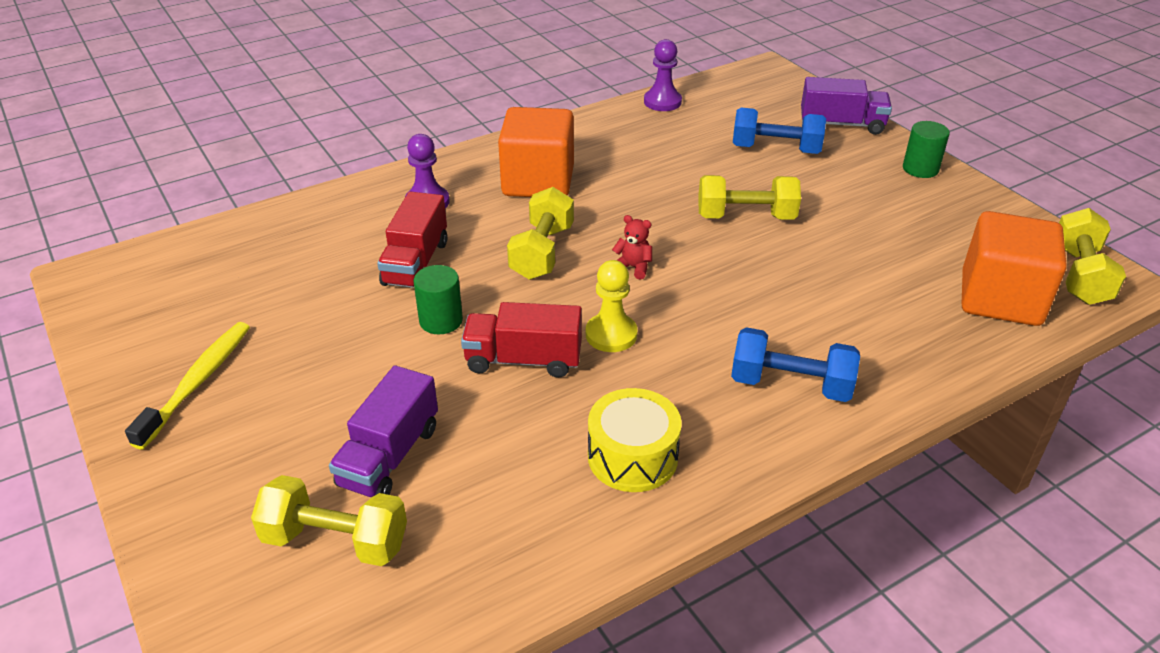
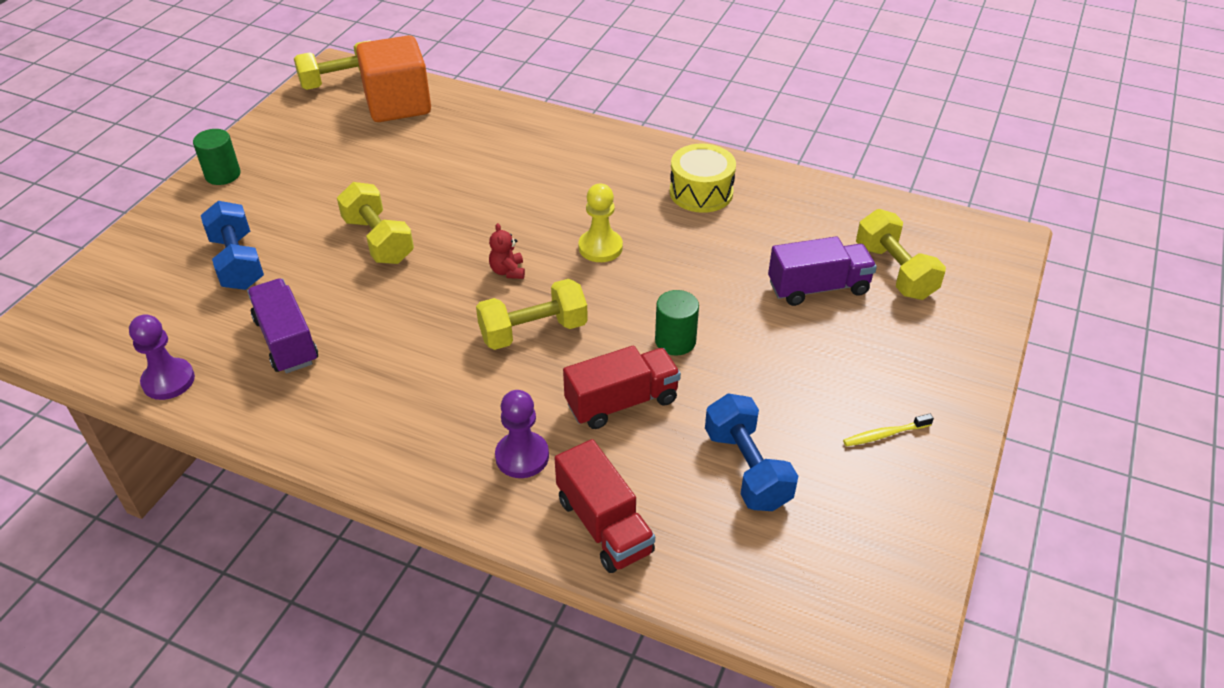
camera: 125 degrees left, 5 degrees up
(197, 383) = (885, 434): yellow toothbrush -> yellow toothbrush, size x0.55
(523, 360) = (670, 275): red truck -> red truck (604, 525)
(538, 181) = (417, 394): orange cube -> none
(790, 385) = (572, 157): blue dumbbell -> blue dumbbell (747, 469)
(841, 124) = (155, 238): purple truck -> purple truck (286, 341)

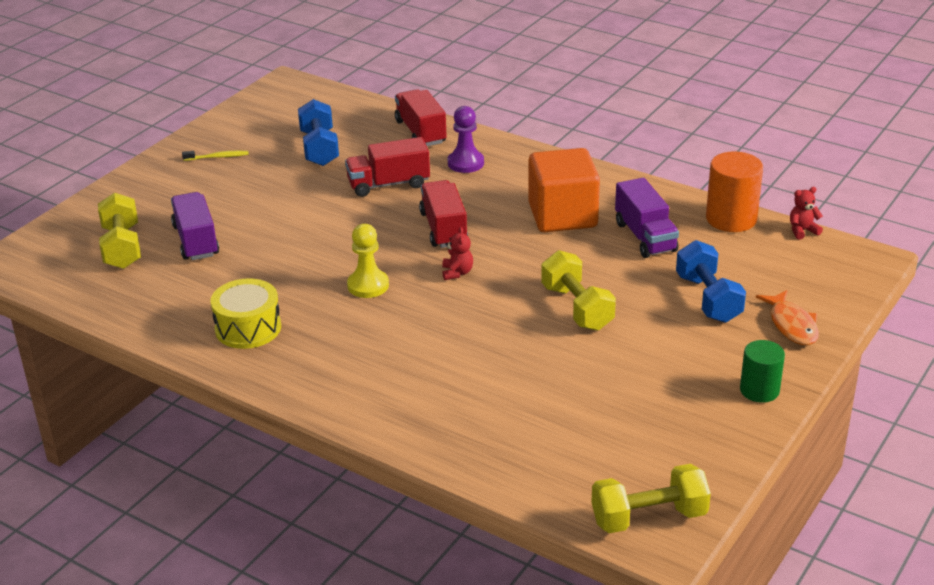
camera: 170 degrees left, 10 degrees down
(85, 368) = (802, 231): none -> red teddy bear
(162, 239) = (791, 325): none -> orange fish
(168, 380) = (731, 219): purple pawn -> orange cylinder
(398, 104) = (567, 470): orange cube -> orange cube (562, 216)
(533, 331) = (443, 229): yellow dumbbell -> red truck
(675, 341) = (333, 215): green cylinder -> none
(818, 287) = (196, 241): purple truck -> purple truck turned 75 degrees clockwise

